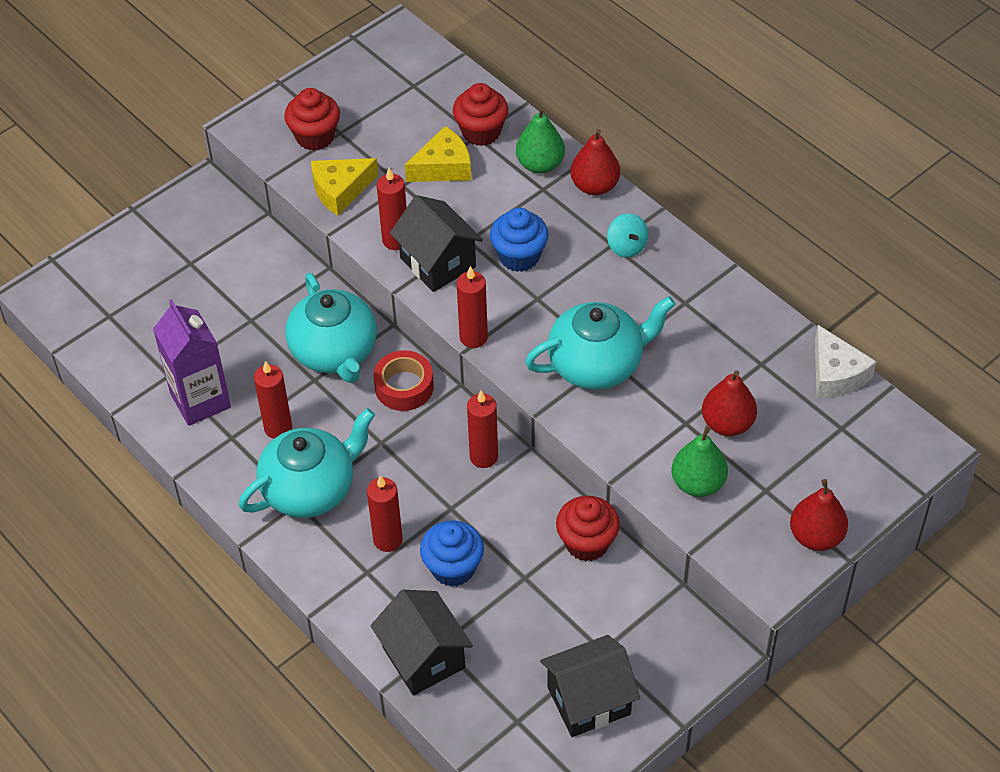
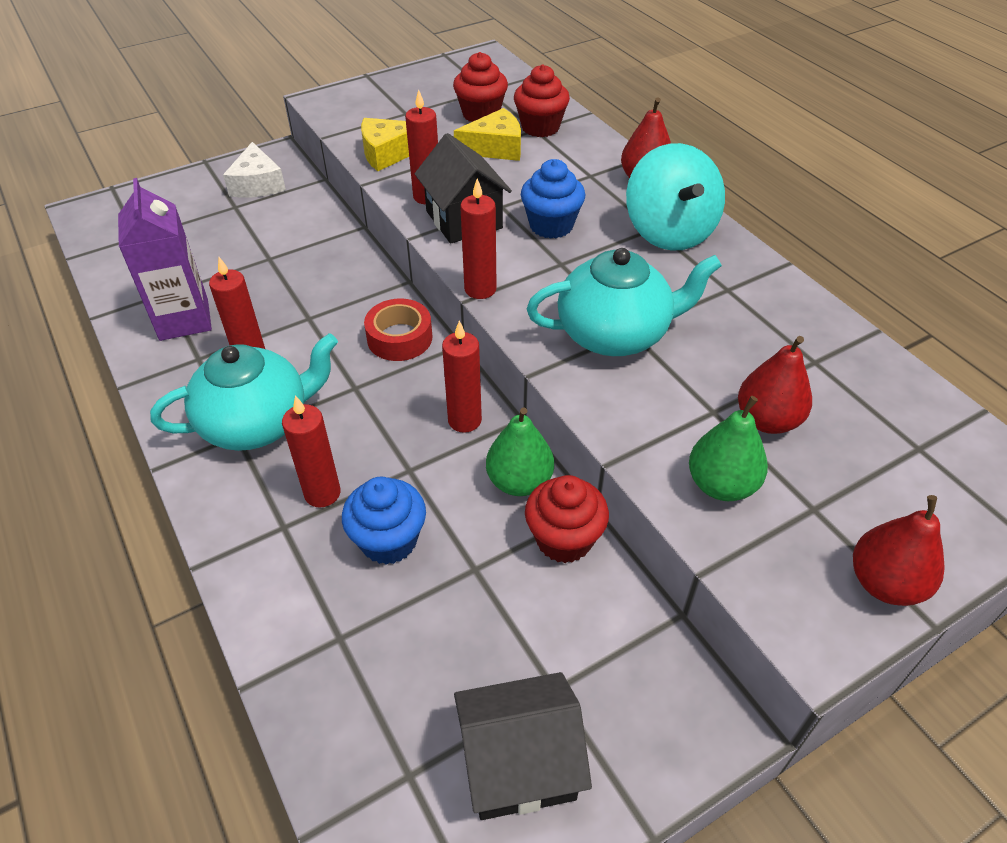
camera: 10 degrees right, 5 degrees down
(315, 137) = (381, 113): red cupcake -> red cupcake (481, 114)
(335, 352) = (340, 297): turquoise teapot -> none
(423, 657) = (311, 652): black house -> none
(540, 164) = (592, 157): green pear -> green pear (519, 481)
(627, 246) = (669, 232): turquoise spinning top -> turquoise spinning top, size x2.09
(836, 374) = (910, 386): white cheese -> white cheese (257, 184)

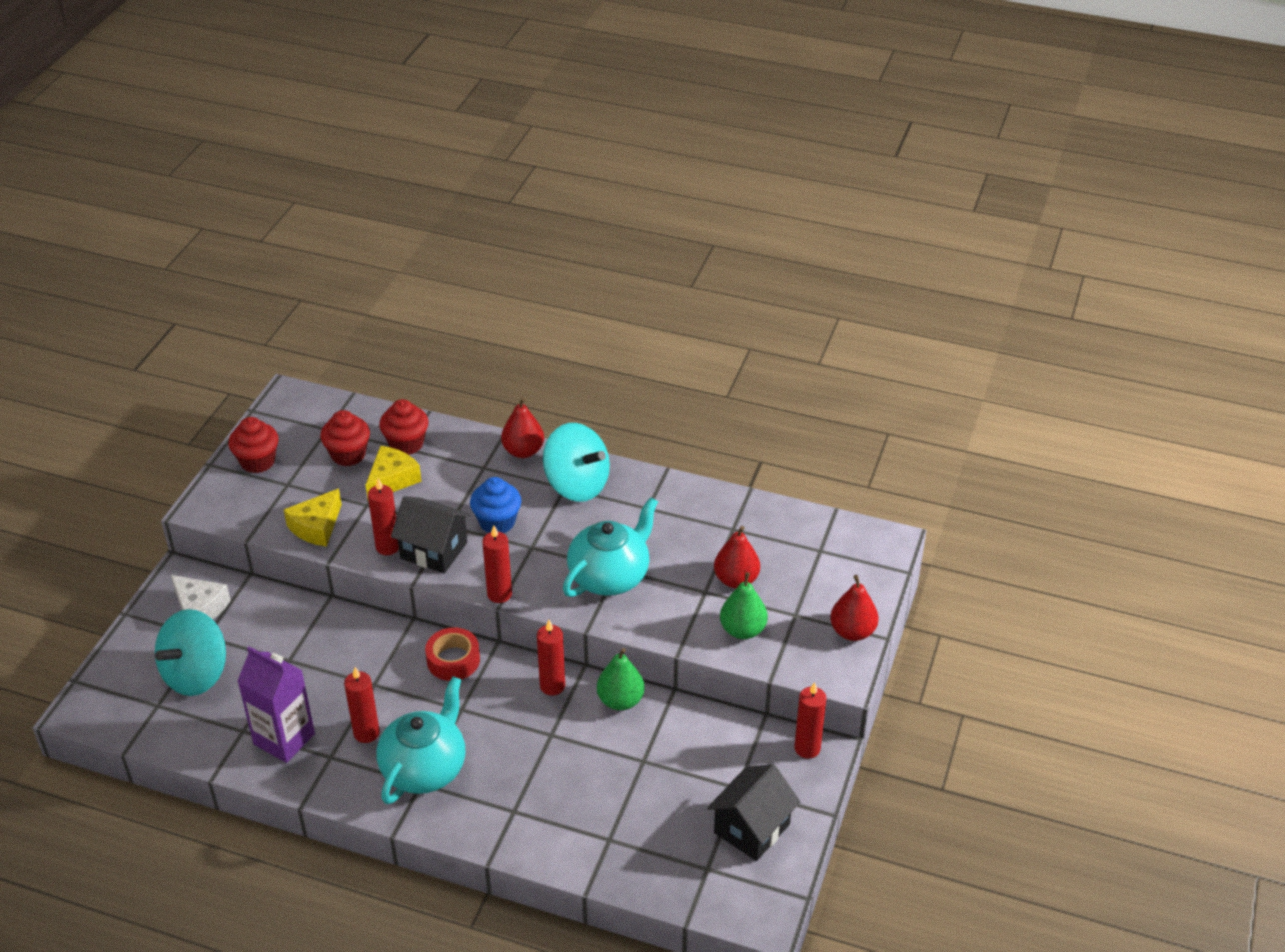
camera: 40 degrees left, 5 degrees down
(191, 230) = (196, 674): none -> turquoise spinning top
(322, 493) = (515, 779): red candle -> red candle (807, 748)
(389, 540) = (582, 778): blue cupcake -> none
(564, 539) = (674, 715): red cupcake -> red cupcake (257, 461)

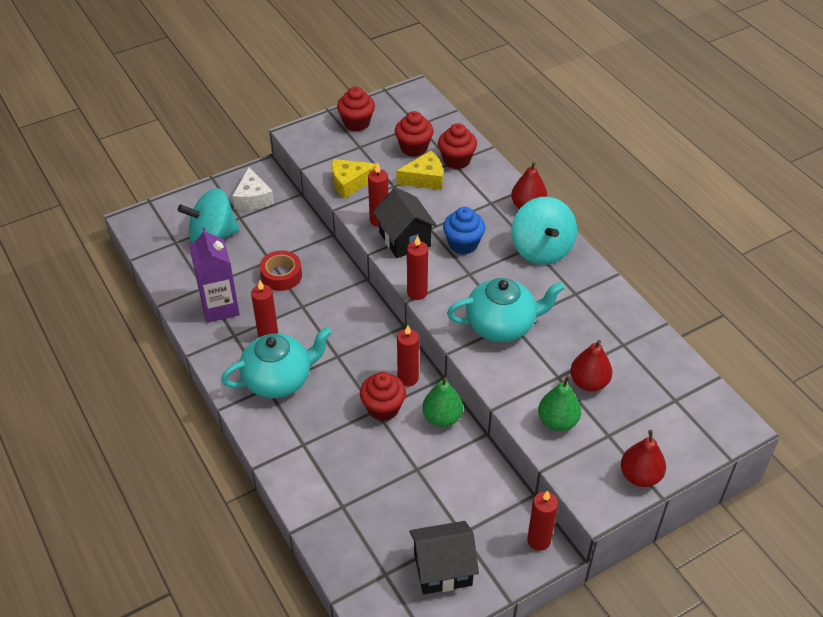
camera: 40 degrees right, 5 degrees up
(453, 660) = (363, 321): red tape -> red tape (281, 275)
(557, 728) = (383, 408): none -> red cupcake

